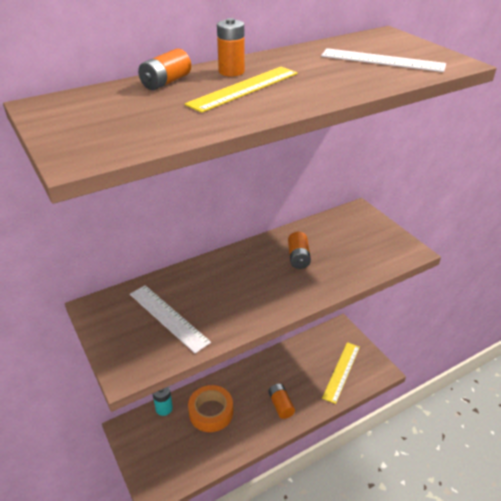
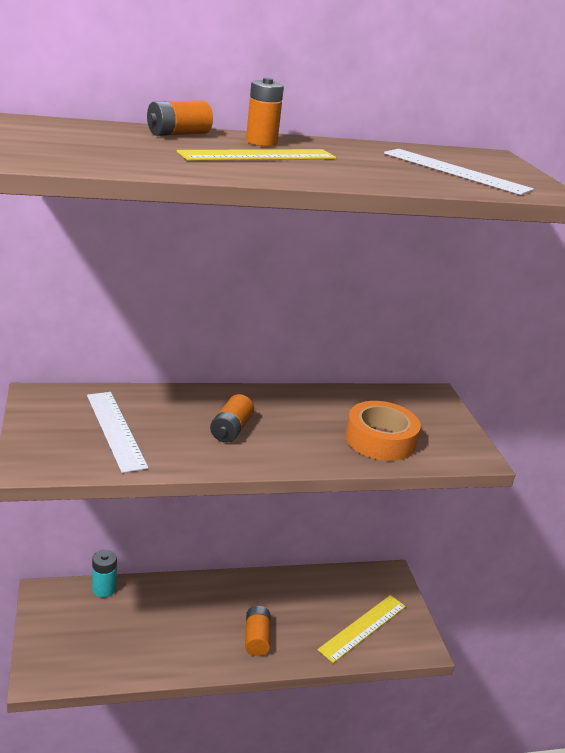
camera: 15 degrees right, 10 degrees down
(211, 412) = (160, 614): orange tape -> orange tape (380, 440)
(298, 257) = (318, 420): orange battery -> orange battery (231, 430)

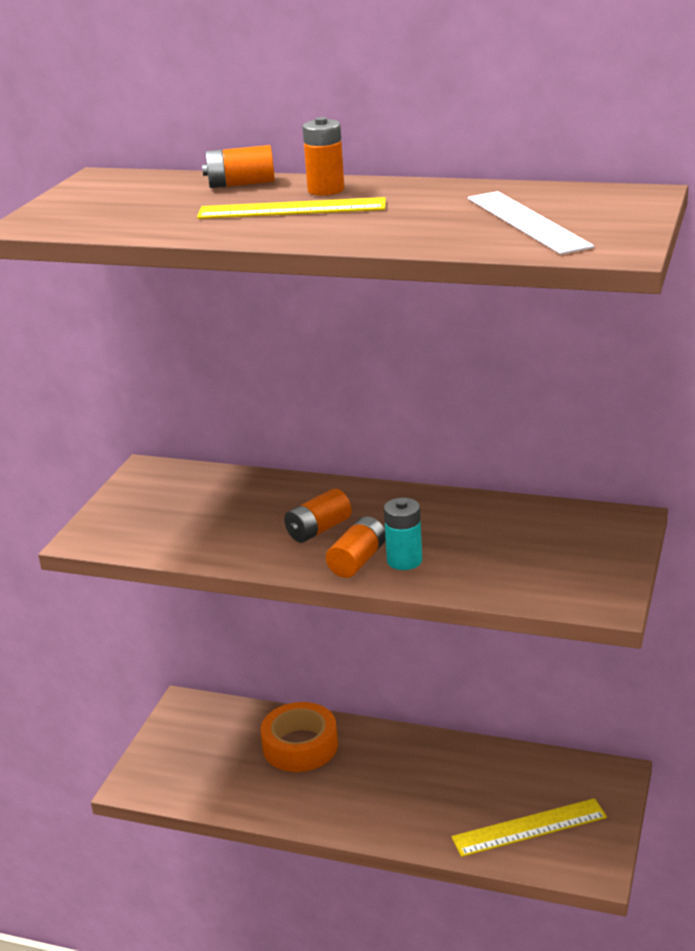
camera: 35 degrees right, 0 degrees up
(104, 589) = (248, 714): turquoise battery -> turquoise battery (404, 561)
(115, 430) = (194, 514): white ruler -> none
(256, 638) = (385, 806): orange battery -> orange battery (357, 561)
(380, 440) = (491, 564): orange tape -> orange tape (300, 746)

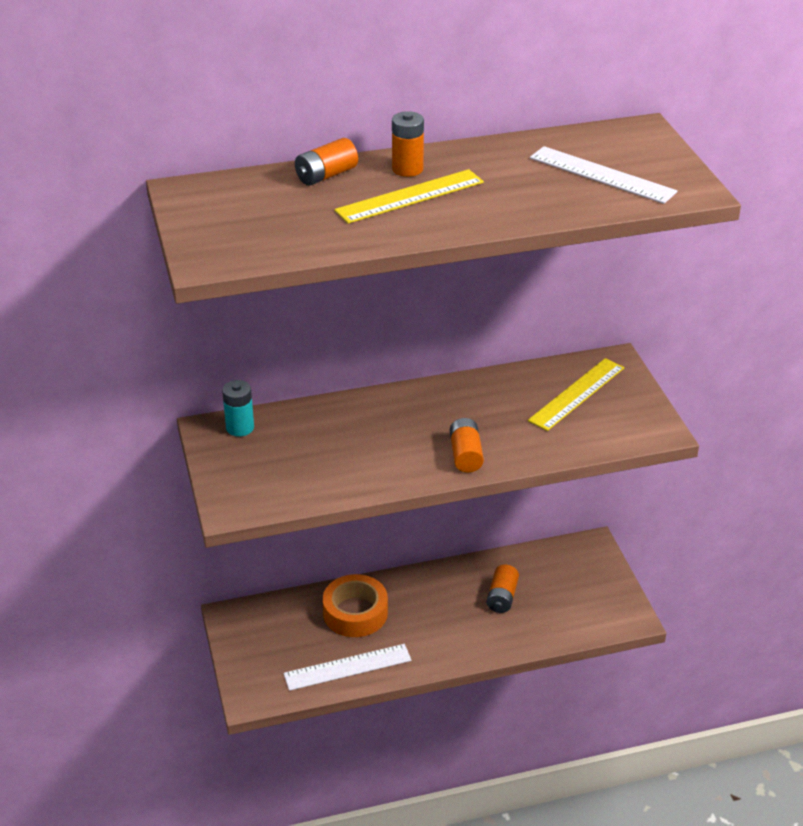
camera: 35 degrees left, 10 degrees up
(245, 794) = (347, 667): none -> white ruler
(318, 530) = (410, 439): orange battery -> orange battery (502, 597)
(404, 561) = (498, 444): turquoise battery -> turquoise battery (240, 428)
(529, 827) = (567, 607): yellow ruler -> yellow ruler (576, 394)

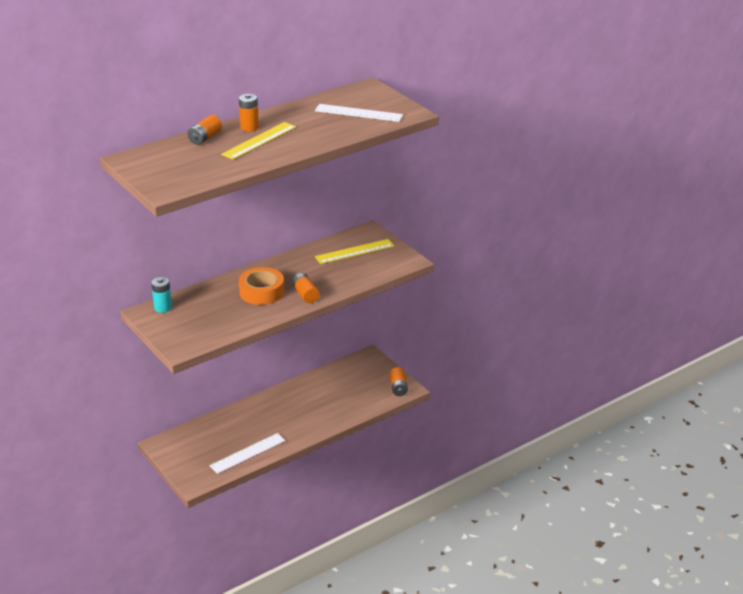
camera: 20 degrees left, 5 degrees down
(355, 613) = (239, 424): orange tape -> orange tape (262, 292)
(502, 597) = (325, 395): orange battery -> orange battery (398, 388)
(576, 394) = (354, 251): yellow ruler -> yellow ruler turned 45 degrees clockwise

